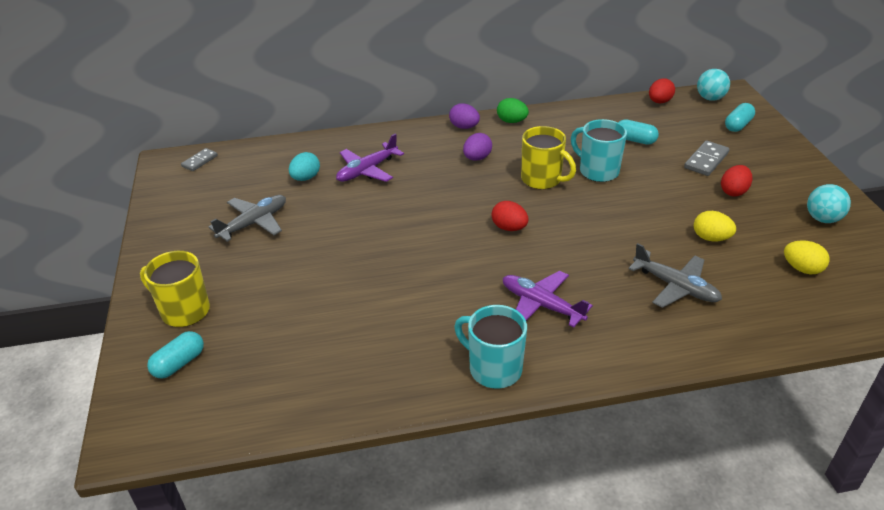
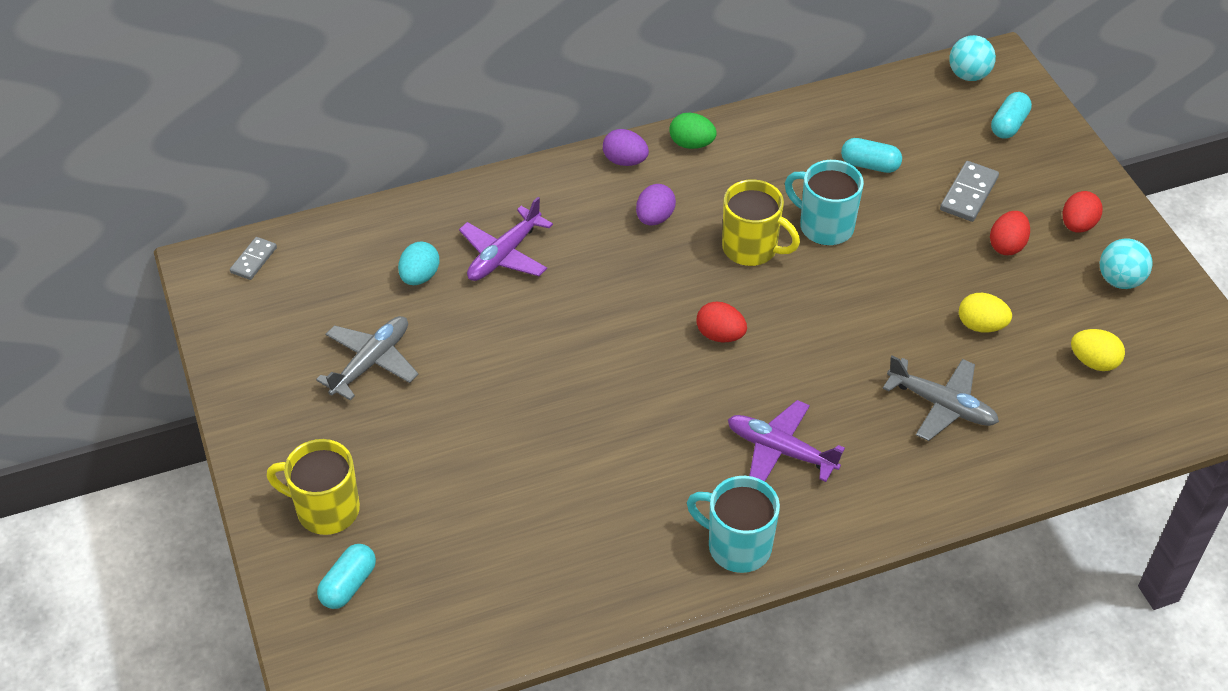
camera: 10 degrees left, 10 degrees up
(659, 102) = (897, 88): red egg -> red egg (1077, 225)

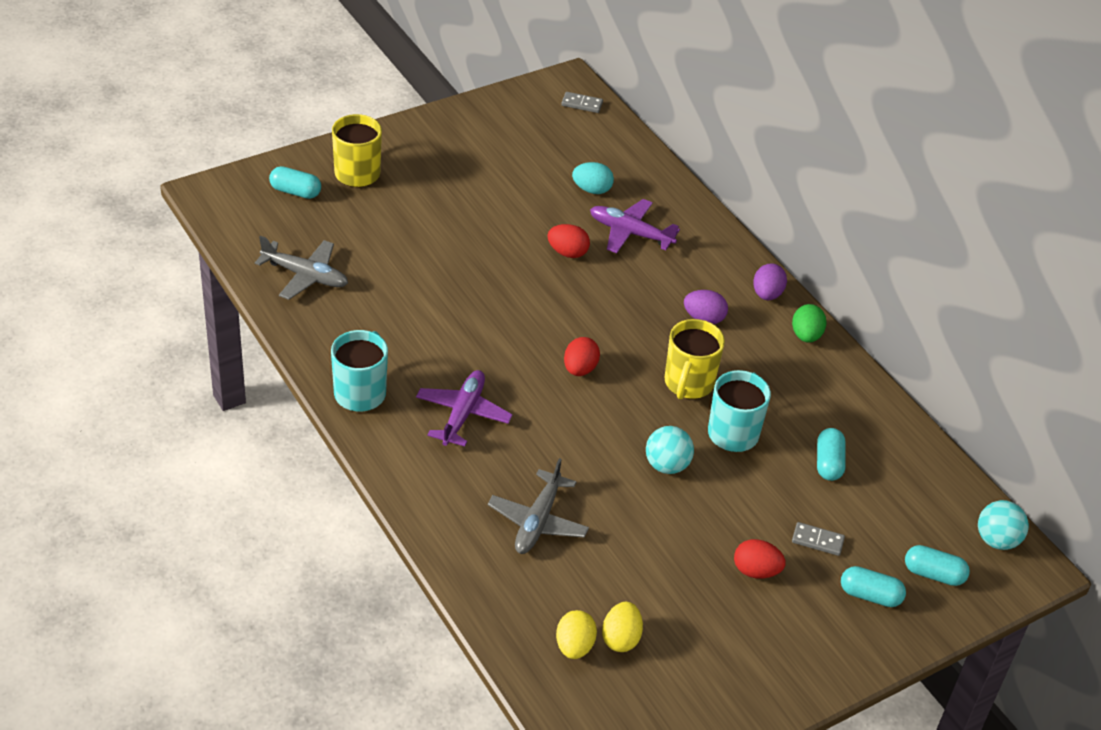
camera: 75 degrees right, 5 degrees down
(371, 362) = (498, 176): grey plane -> grey plane (305, 276)
(969, 194) = (817, 541): grey domino -> grey domino, size x0.67
(981, 325) = (643, 550): yellow egg -> yellow egg (574, 646)
(1034, 172) = (870, 595): none -> turquoise capsule
(1077, 225) = (805, 631): red egg -> red egg (567, 252)
(1120, 280) = (738, 665): turquoise ball -> turquoise ball (667, 465)

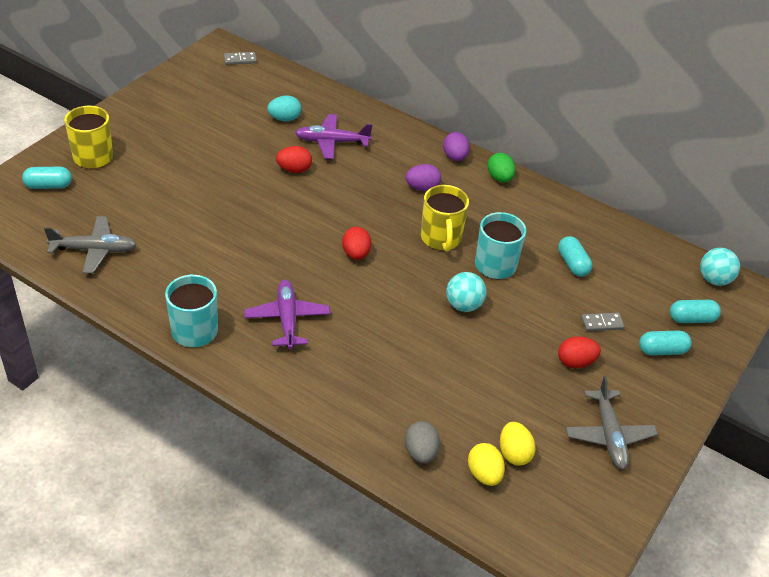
camera: 25 degrees left, 0 degrees up
(520, 599) = (420, 452): none -> grey egg
(537, 521) = (396, 384): grey plane -> grey plane (609, 435)

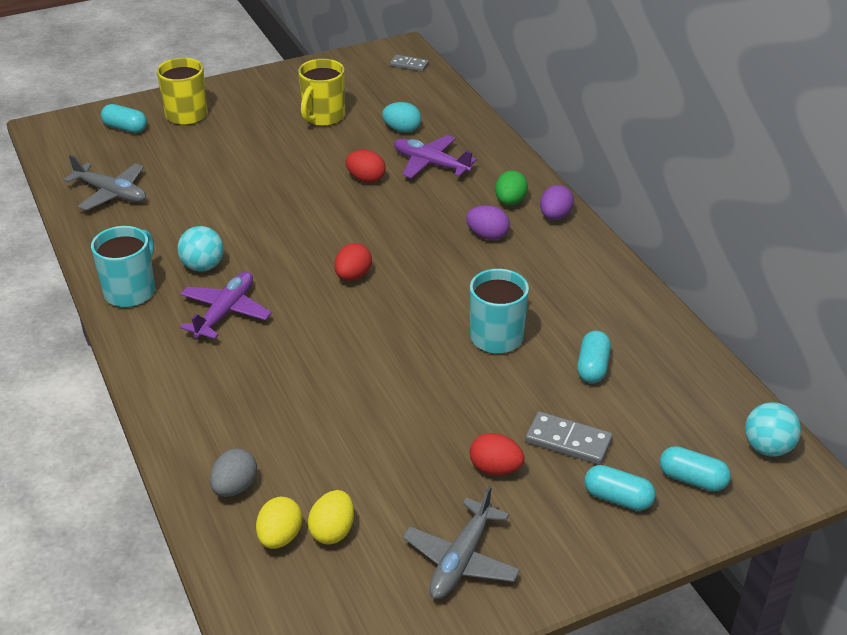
camera: 35 degrees right, 5 degrees down
(441, 239) = (460, 291): yellow mug -> yellow mug (323, 117)
(463, 305) = (421, 364): turquoise ball -> turquoise ball (203, 266)
(499, 178) = (588, 252): green egg -> green egg (510, 202)
(602, 323) = (568, 441): grey domino -> grey domino, size x1.50

